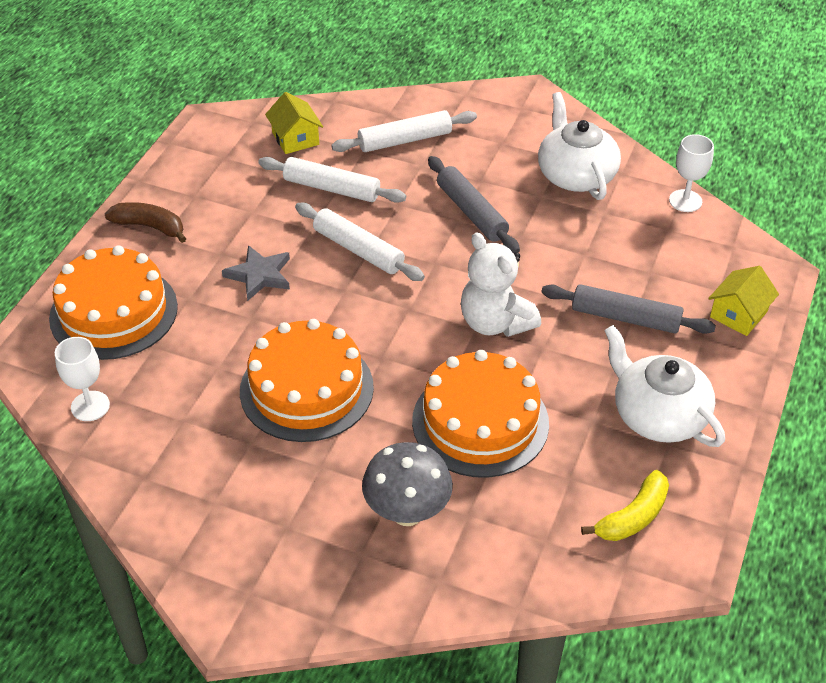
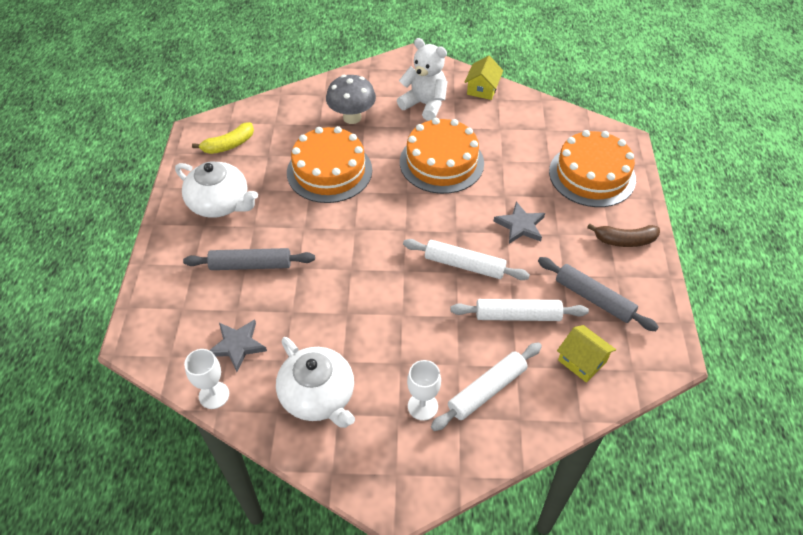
camera: 160 degrees right, 5 degrees up
(90, 406) = (555, 122): white goblet -> white goblet (422, 406)
(471, 212) = (394, 326): grey rolling pin -> grey rolling pin (594, 299)
(495, 322) = (342, 236): white teddy bear -> white teddy bear (425, 104)
(632, 517) = (228, 145): yellow banana -> yellow banana turned 150 degrees counterclockwise
(654, 237) = (237, 345): none -> grey star
(738, 314) = (166, 291): yellow house -> yellow house (482, 89)

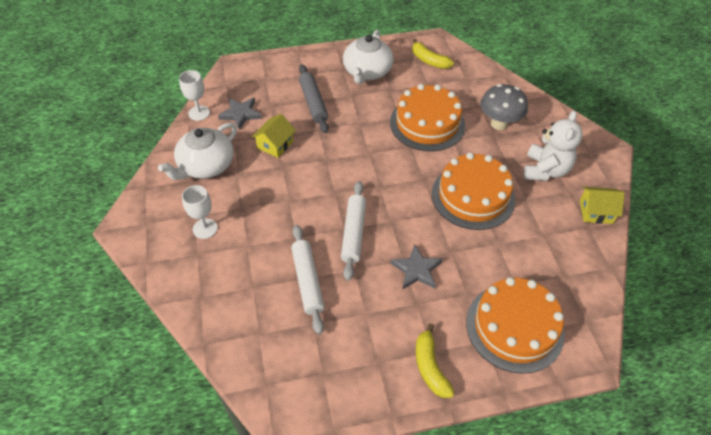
camera: 75 degrees right, 0 degrees up
(487, 390) = (225, 269): white rolling pin -> none
(582, 361) = (268, 339): yellow house -> yellow house (275, 145)
(594, 299) = (343, 343): grey rolling pin -> none
(624, 240) = (430, 367): brown banana -> yellow banana

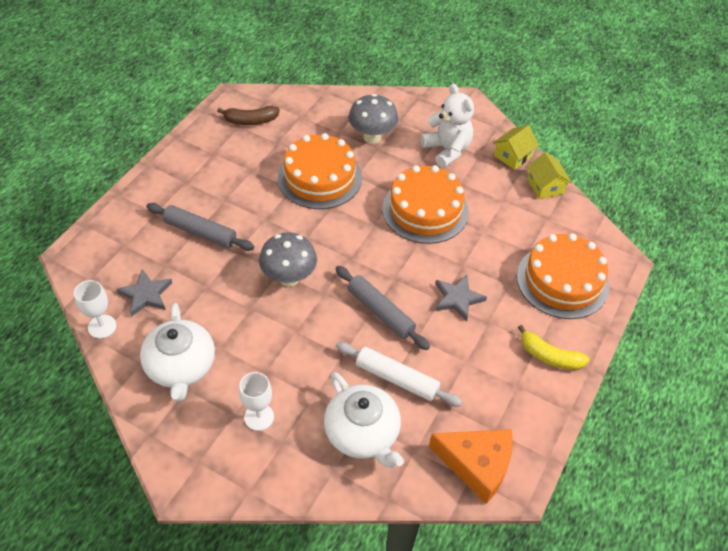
camera: 50 degrees left, 0 degrees up
(275, 145) = (218, 296): yellow house -> yellow house (545, 186)
(281, 382) = (477, 465): none -> orange cheese
(327, 167) = (289, 278): none -> grey mushroom
(353, 233) = (380, 312): white rolling pin -> grey rolling pin
(367, 72) = (210, 168): white teapot -> white teapot (363, 433)
(429, 61) = (250, 121): yellow banana -> brown banana

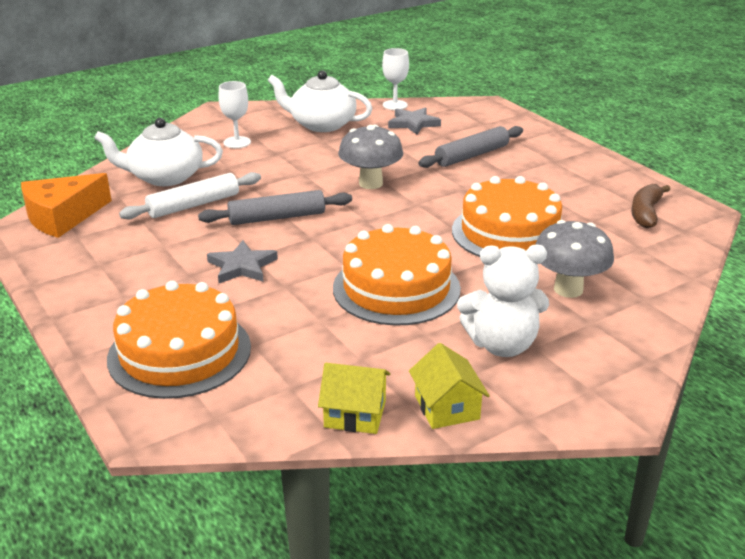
camera: 120 degrees right, 20 degrees down
(549, 356) = (101, 298): yellow banana -> none

